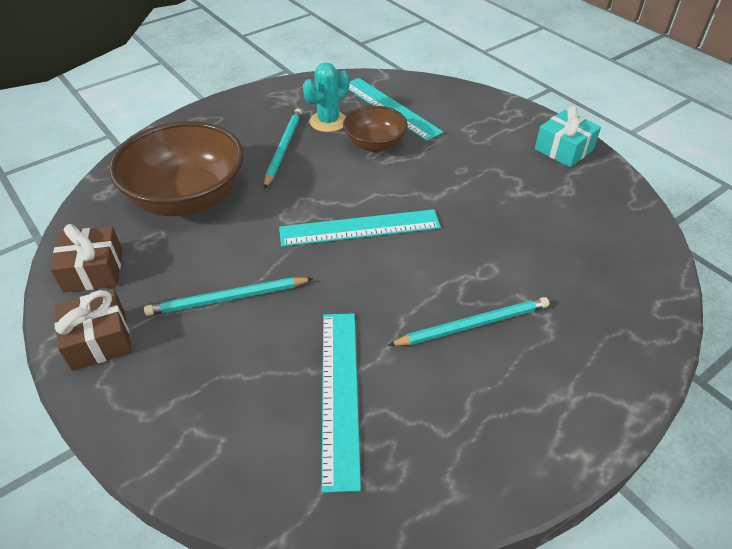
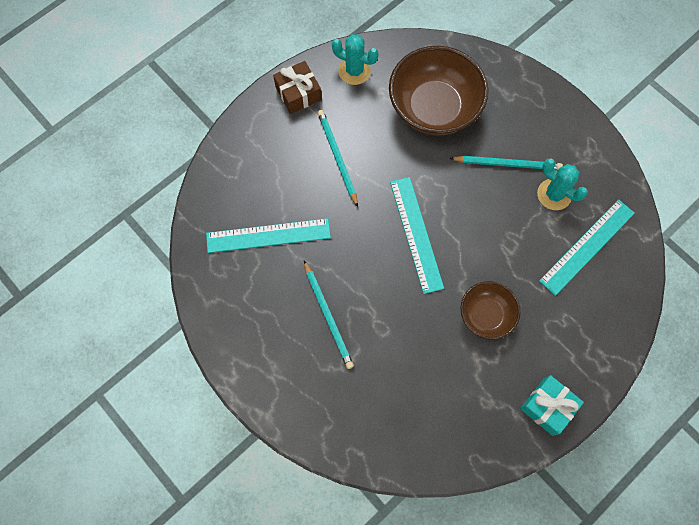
camera: 85 degrees right, 25 degrees up
(93, 270) = (354, 71): brown gift -> turquoise cactus
(375, 144) = (526, 237): brown bowl -> brown bowl (486, 315)

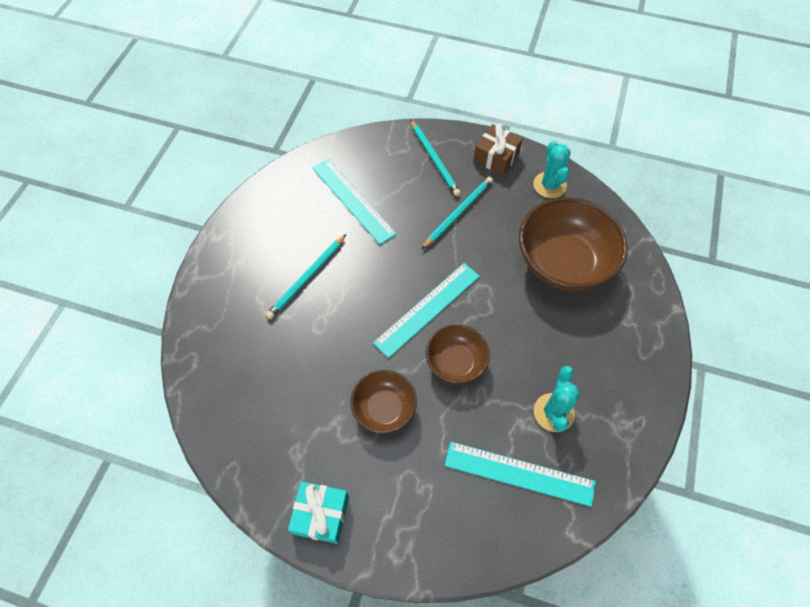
camera: 60 degrees right, 10 degrees down
(476, 239) = (455, 362): none -> brown bowl
(507, 164) = (554, 353): turquoise pencil -> turquoise pencil (434, 159)

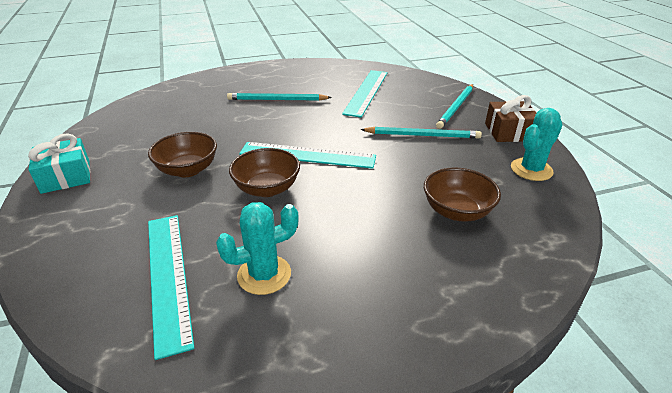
camera: 55 degrees right, 25 degrees down
(563, 262) = (457, 211): brown bowl -> brown bowl, size x0.56

